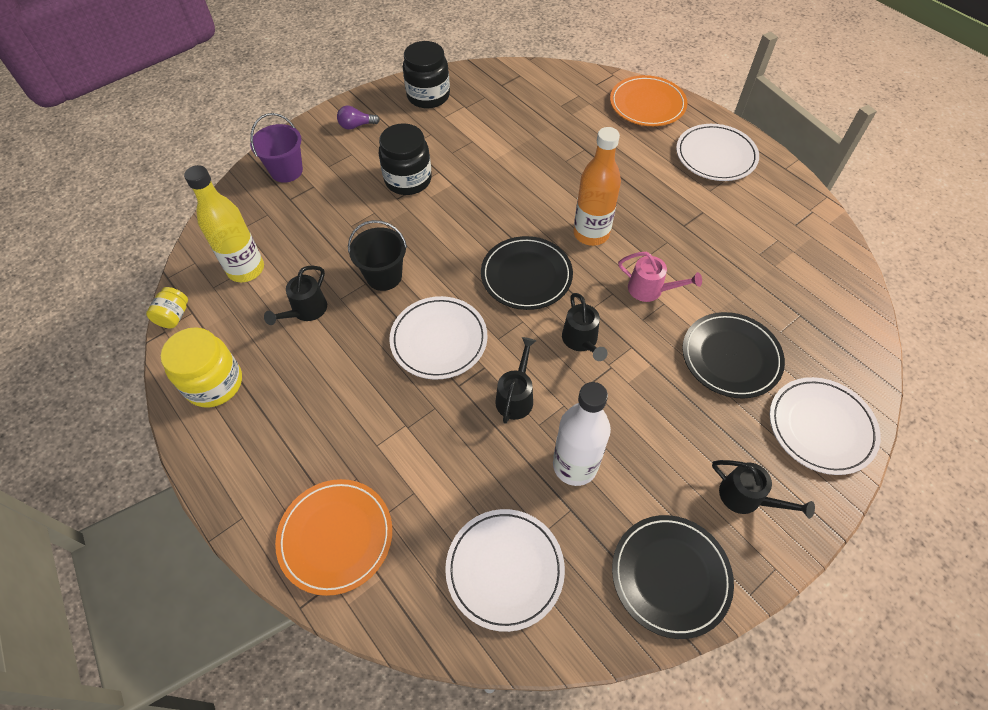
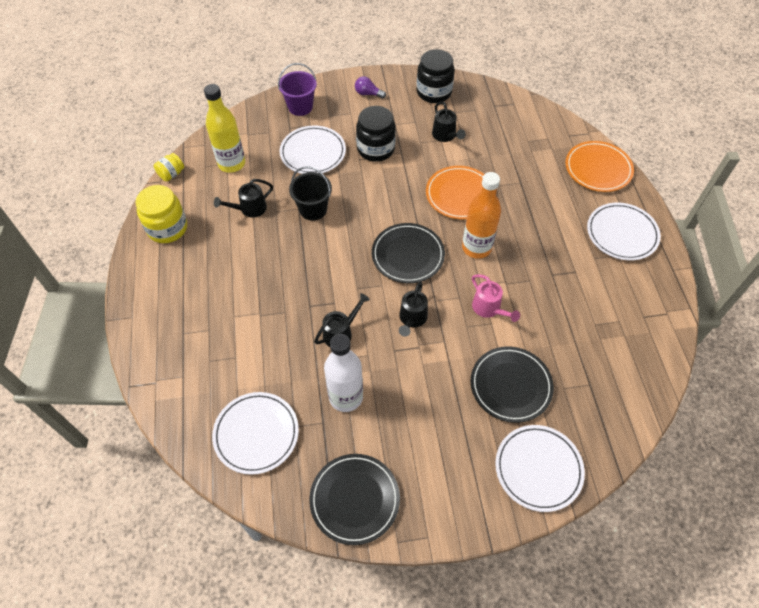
camera: 30 degrees right, 0 degrees up
(336, 537) = (174, 358): orange plate -> orange plate (459, 195)
(439, 340) = (318, 269): white plate -> white plate (313, 152)
(747, 498) = (445, 483): black watering can -> black watering can (445, 136)

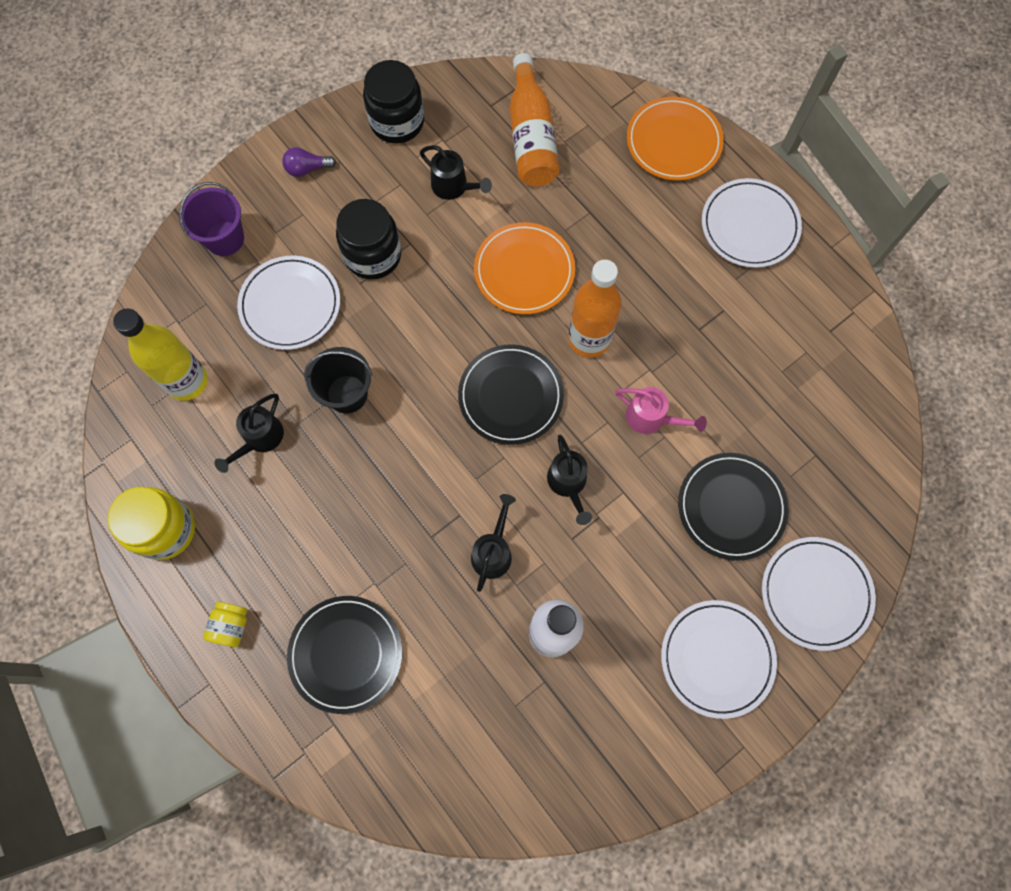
camera: 30 degrees left, 15 degrees up
(171, 174) = (111, 443): yellow jar -> yellow jar (231, 626)
(256, 434) = (475, 743): white plate -> white plate (717, 658)
(354, 499) = (639, 753): black plate -> black plate (346, 654)
(508, 130) = (531, 136): none -> orange bottle

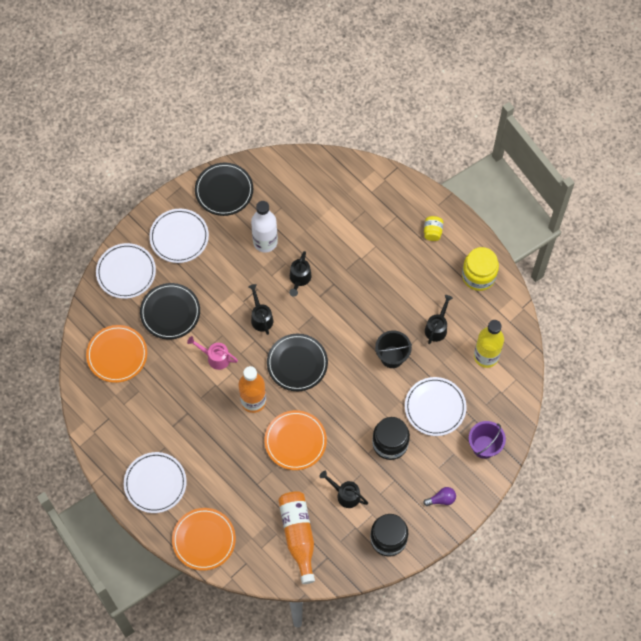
camera: 175 degrees right, 5 degrees down
(346, 654) = (371, 224): black plate -> black plate (224, 190)
(823, 437) = (117, 355): none -> orange plate

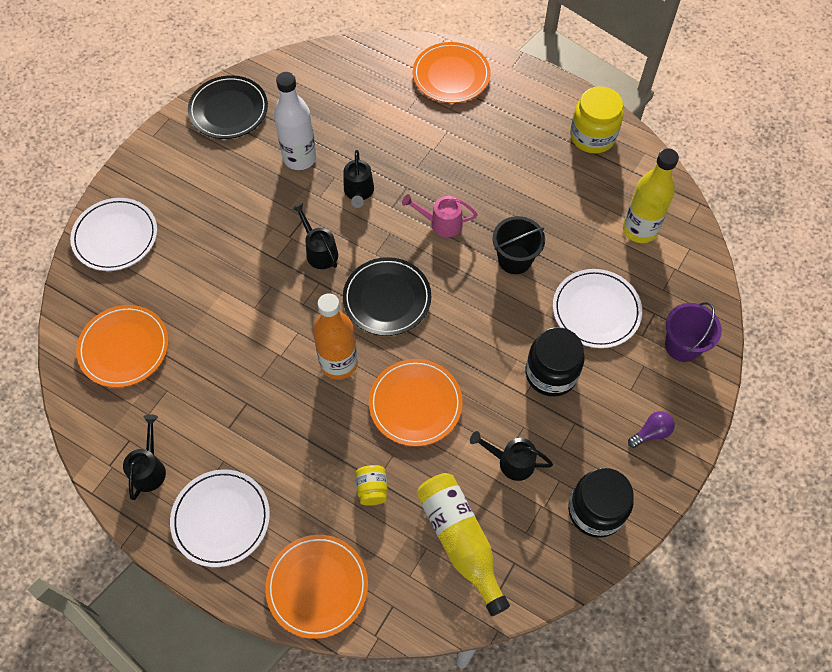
camera: 15 degrees left, 5 degrees down
(170, 312) = (190, 274): black plate -> none
(179, 237) = (181, 177): white plate -> none
(215, 357) = (268, 318): pink watering can -> pink watering can (441, 223)
(298, 535) = (460, 541): orange bottle -> yellow bottle
(392, 200) = (451, 75): none -> orange plate
(432, 232) = (515, 99): yellow jar -> yellow jar (372, 489)
(437, 327) = (562, 209): black watering can -> black watering can (149, 468)

